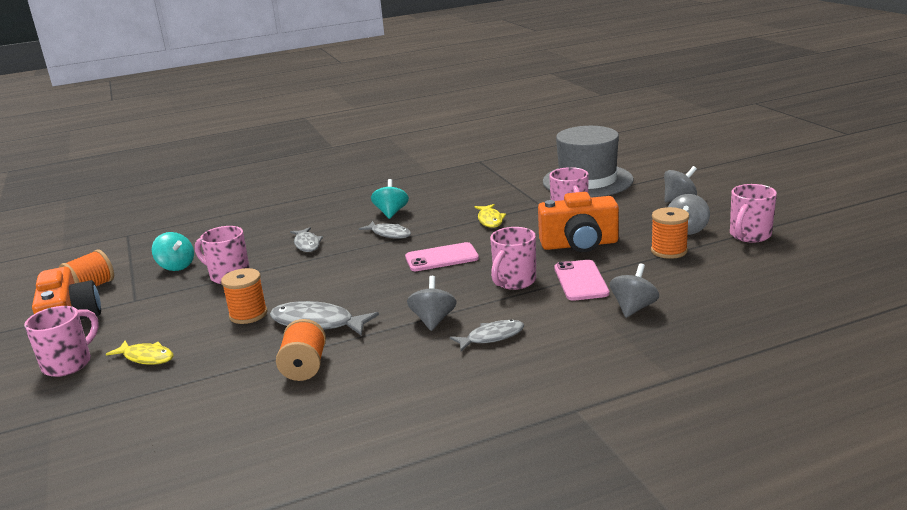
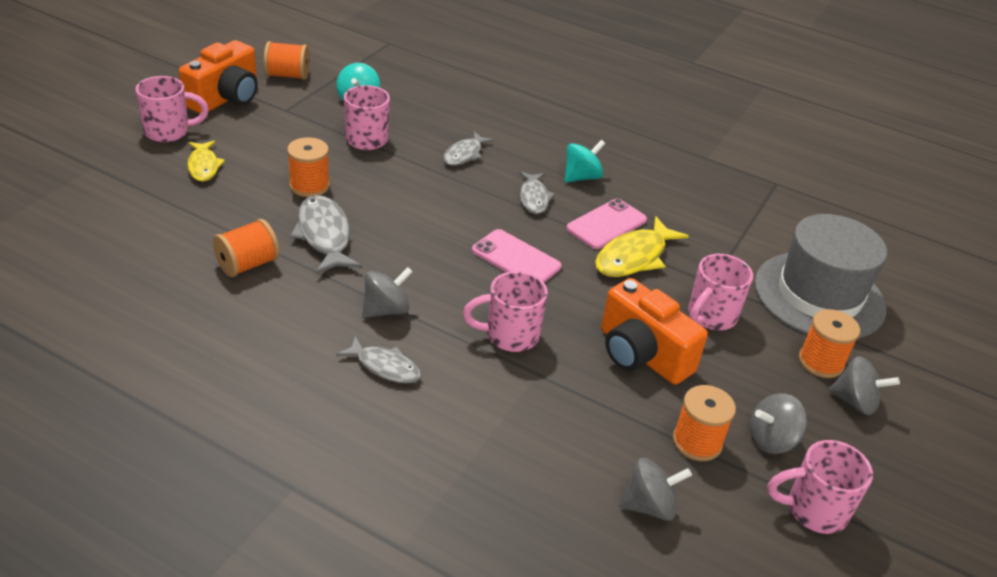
camera: 45 degrees right, 15 degrees up
(490, 220) = (634, 257): yellow fish -> yellow fish, size x1.56
(581, 281) = (556, 389): pink phone -> pink phone (606, 224)
(633, 308) = (529, 459): grey spinning top -> grey spinning top (649, 506)
(640, 197) = (821, 362): none -> orange spool

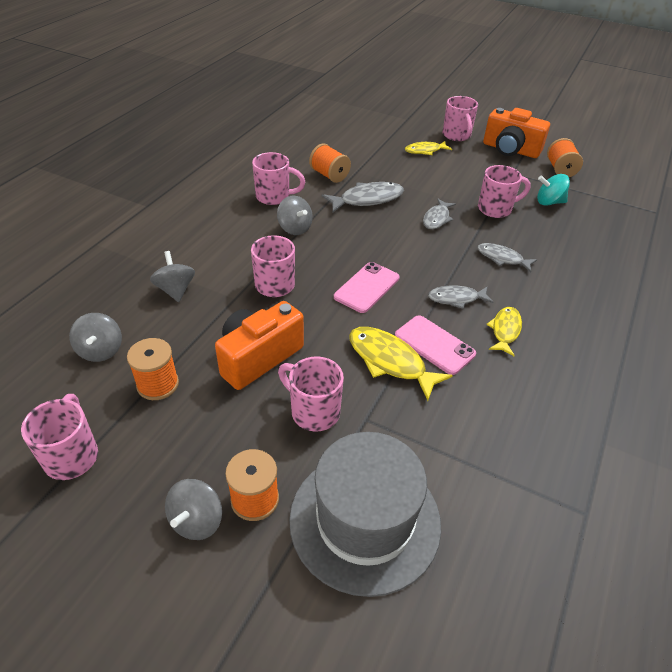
camera: 90 degrees right, 5 degrees up
(297, 327) = (274, 197): none -> pink mug
(309, 186) = (421, 190): orange spool -> none
(385, 367) = (240, 230): grey fish -> grey fish (437, 218)
(581, 177) = (505, 330): turquoise spinning top -> yellow fish
(771, 440) = (154, 437): grey spinning top -> grey spinning top (175, 290)

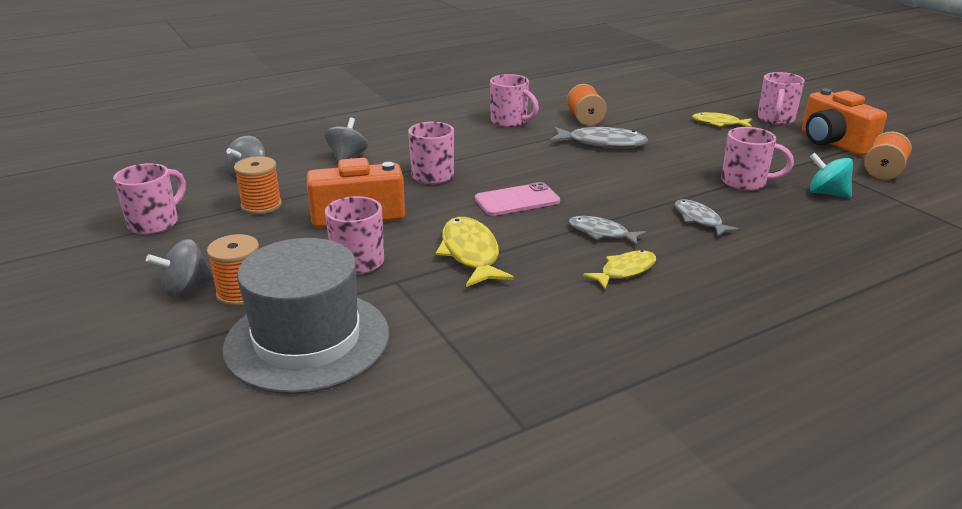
camera: 35 degrees right, 15 degrees down
(295, 228) = (501, 146): grey spinning top -> none
(434, 345) = (531, 257): pink phone -> none
(437, 218) = (661, 173): grey fish -> none

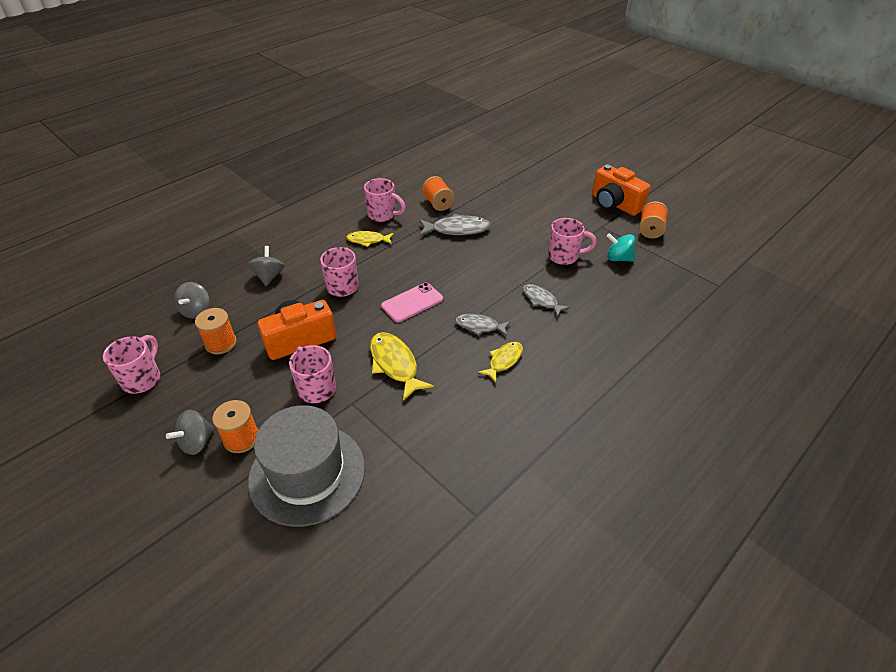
camera: 15 degrees left, 15 degrees up
(718, 123) = (534, 194): yellow fish -> yellow fish (368, 240)
(775, 120) = (572, 184): pink mug -> none

